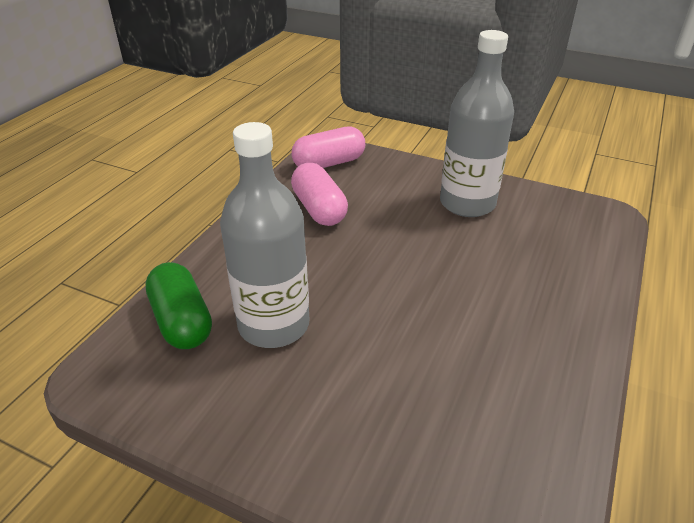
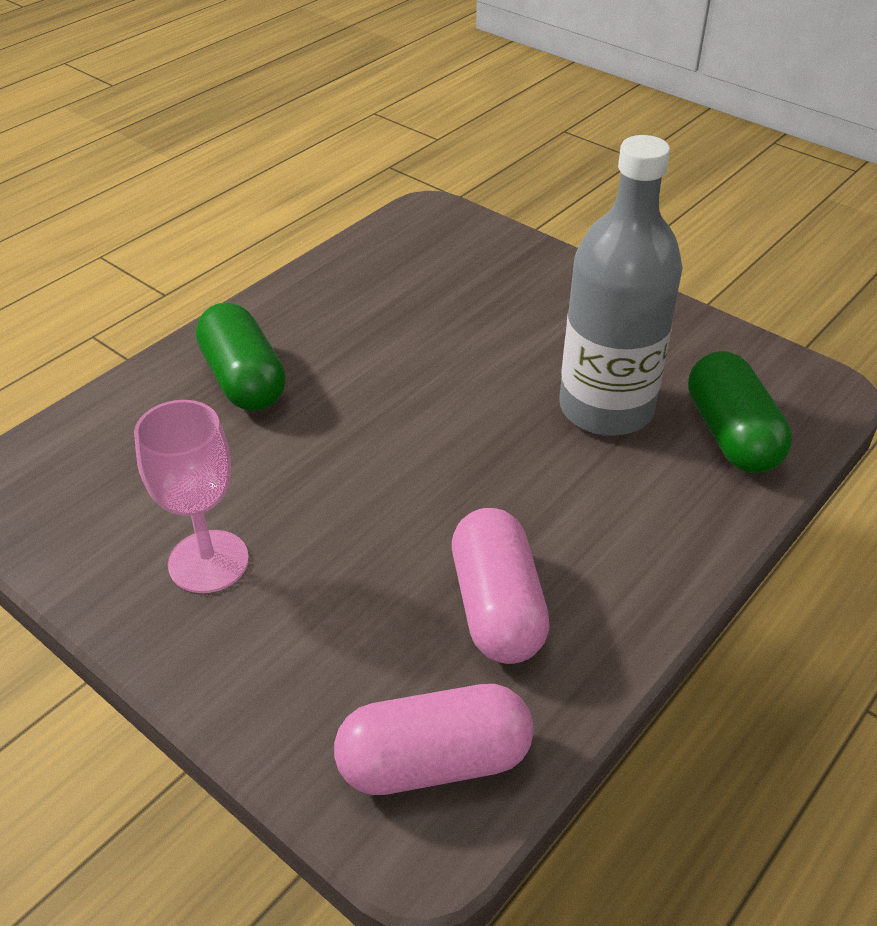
camera: 165 degrees left, 5 degrees up
(467, 203) = (208, 561): grey bottle -> pink goblet
(540, 298) = (243, 380): none -> green capsule

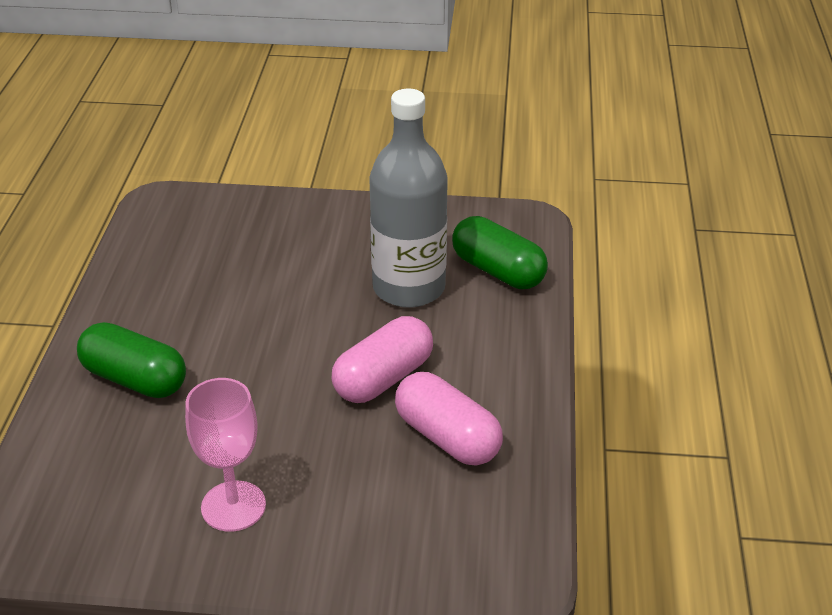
camera: 35 degrees left, 5 degrees down
(434, 761) = (488, 538): pink capsule -> pink capsule (383, 378)

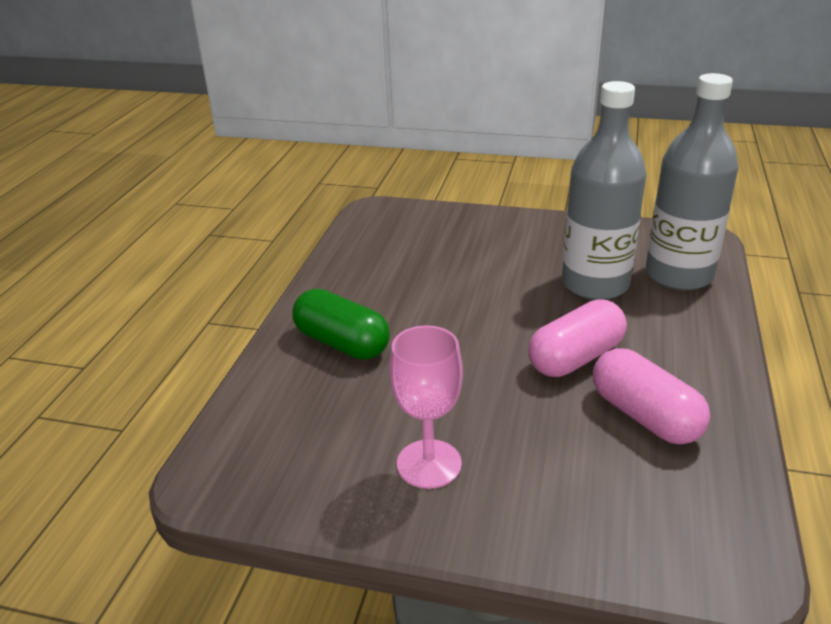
camera: 10 degrees right, 5 degrees down
(498, 271) = (678, 275): green capsule -> grey bottle

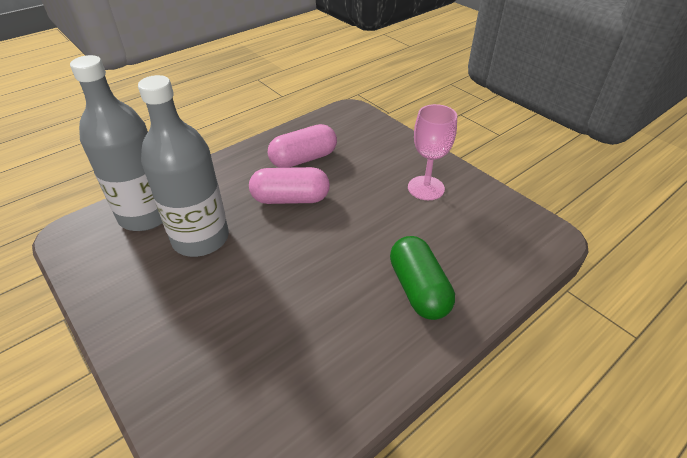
camera: 145 degrees left, 10 degrees up
(644, 416) = (303, 159): pink capsule -> pink capsule turned 60 degrees clockwise

